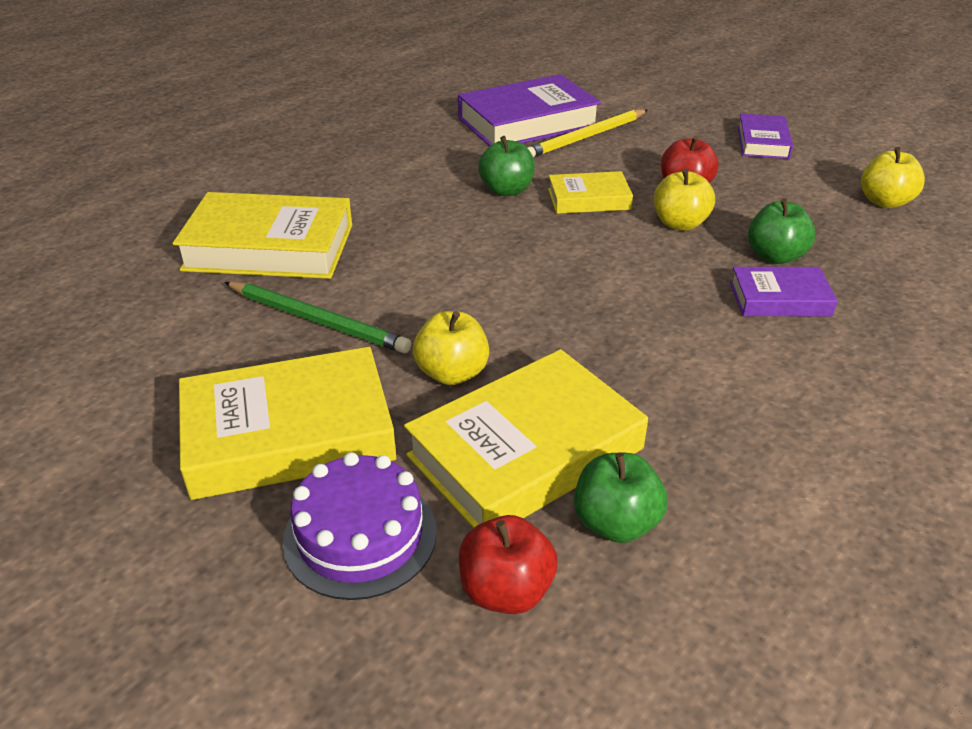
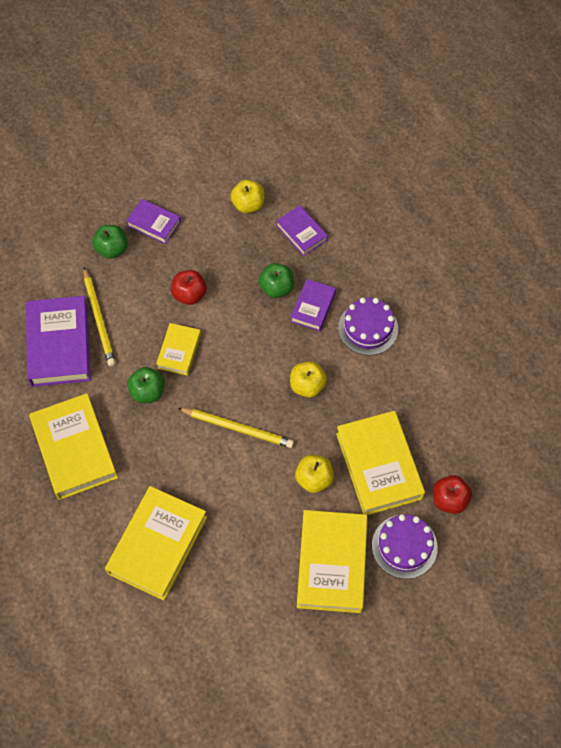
camera: 70 degrees left, 25 degrees up
(317, 320) = (245, 532): green pencil -> none
(388, 160) = (74, 449): none -> yellow book
(499, 274) = (237, 428): none -> yellow pencil
(615, 523) = (429, 447): green apple -> green apple (112, 249)
(680, 224) = (226, 316): yellow apple -> yellow apple (307, 386)
(803, 370) = (368, 328): none -> purple cake
(900, 258) = (301, 233): none -> purple book

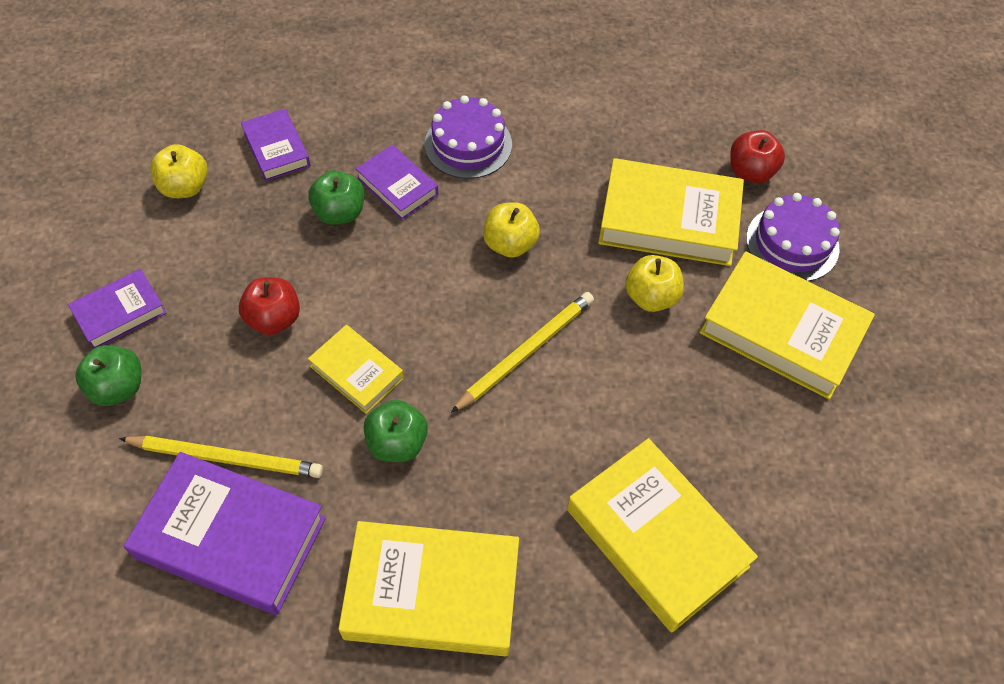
camera: 65 degrees left, 5 degrees down
(301, 233) = (277, 149): purple book -> purple book turned 75 degrees clockwise

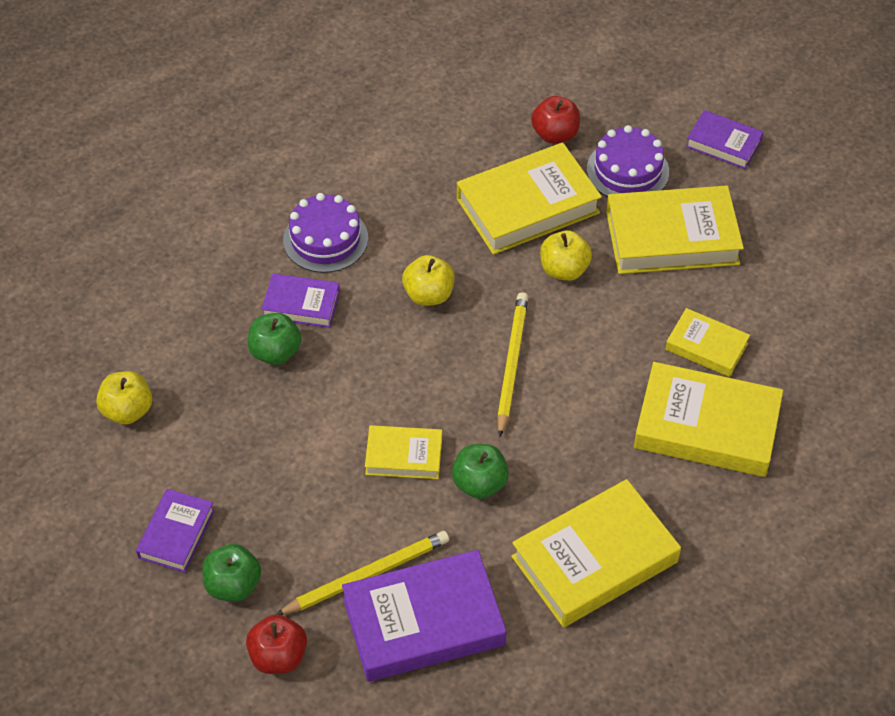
camera: 35 degrees left, 5 degrees down
(274, 319) = (303, 460): red apple -> red apple (278, 656)
(277, 149) = (174, 335): purple book -> purple book (723, 143)
(725, 458) = (706, 347): none -> yellow book

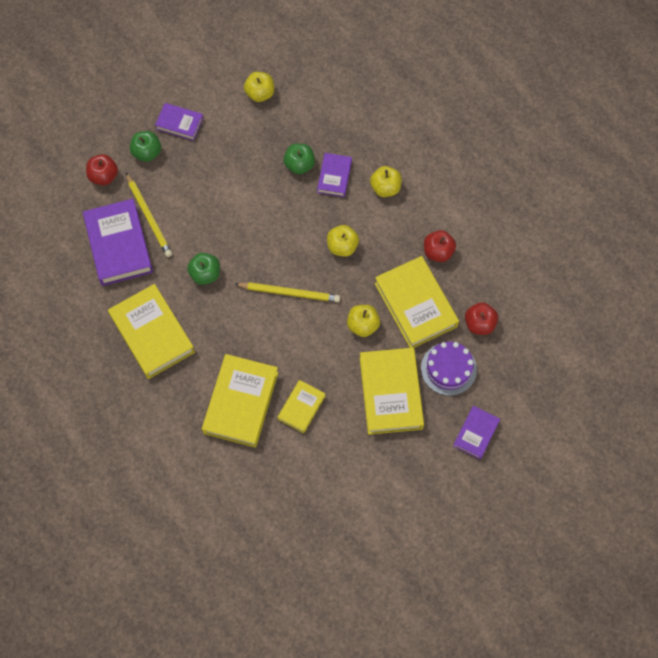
camera: 90 degrees right, 15 degrees up
(325, 239) = (385, 188): purple cake -> yellow apple
(404, 456) = (225, 234): yellow book -> none
(438, 178) = (438, 252): none -> red apple

